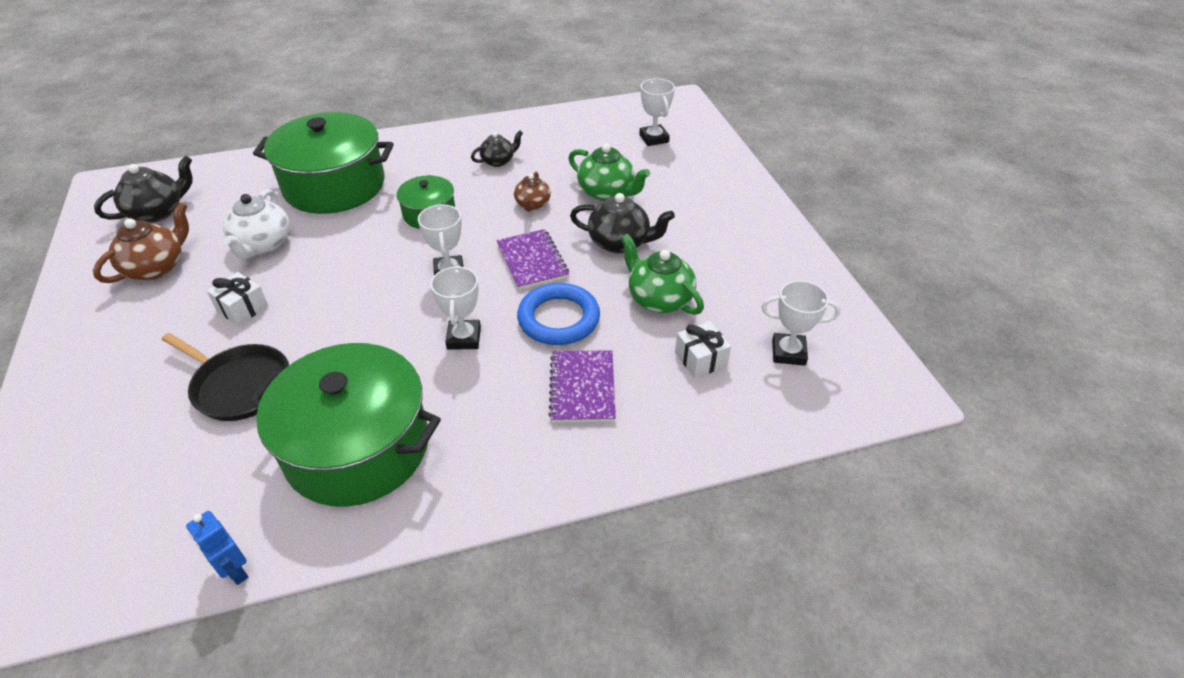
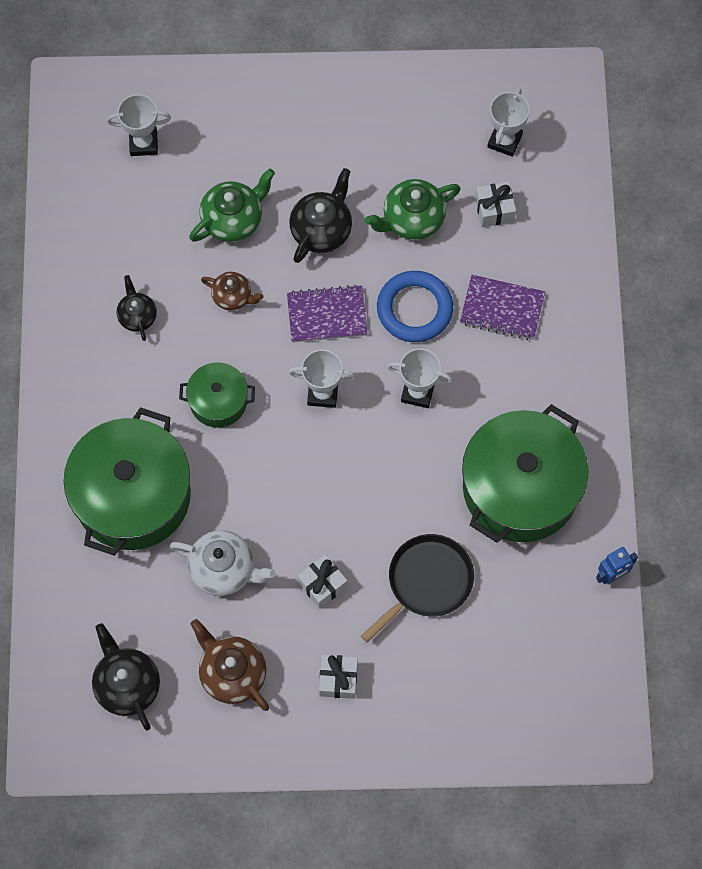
camera: 75 degrees left, 25 degrees up
(135, 338) = (338, 679): none -> white gift

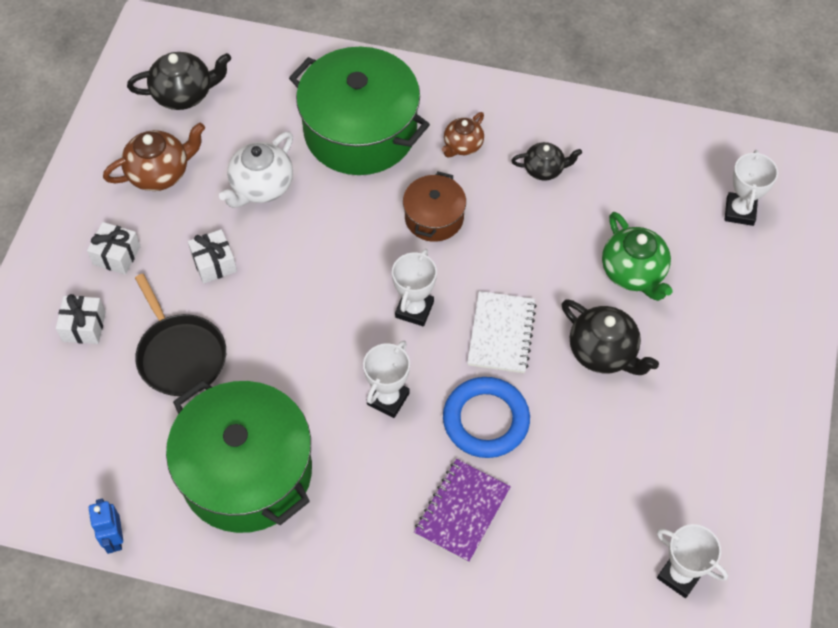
camera: 105 degrees right, 10 degrees down
(218, 401) = (434, 217): green pot -> brown pot
(233, 297) = (544, 253): brown teapot -> brown teapot (462, 145)
(327, 315) = (501, 333): purple notebook -> white notebook
(412, 219) = (596, 445): green teapot -> none
(494, 210) = (589, 537): white gift -> white gift (84, 326)

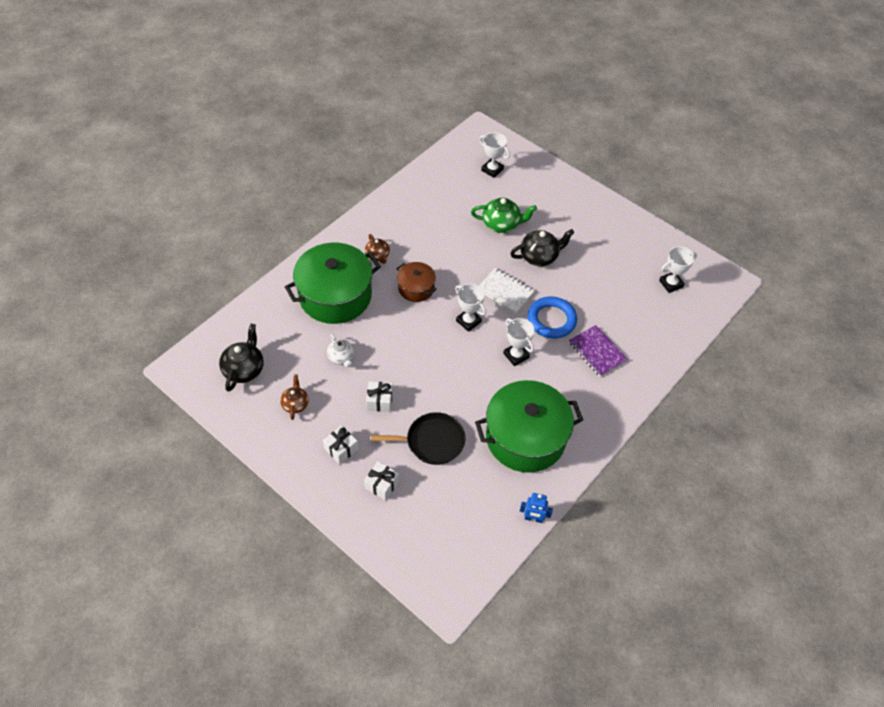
camera: 65 degrees left, 5 degrees down
(160, 173) = (295, 404): brown teapot -> brown teapot, size x0.63
(261, 186) = (341, 357): white teapot -> white teapot, size x0.63
(544, 169) = (417, 230): black teapot -> none

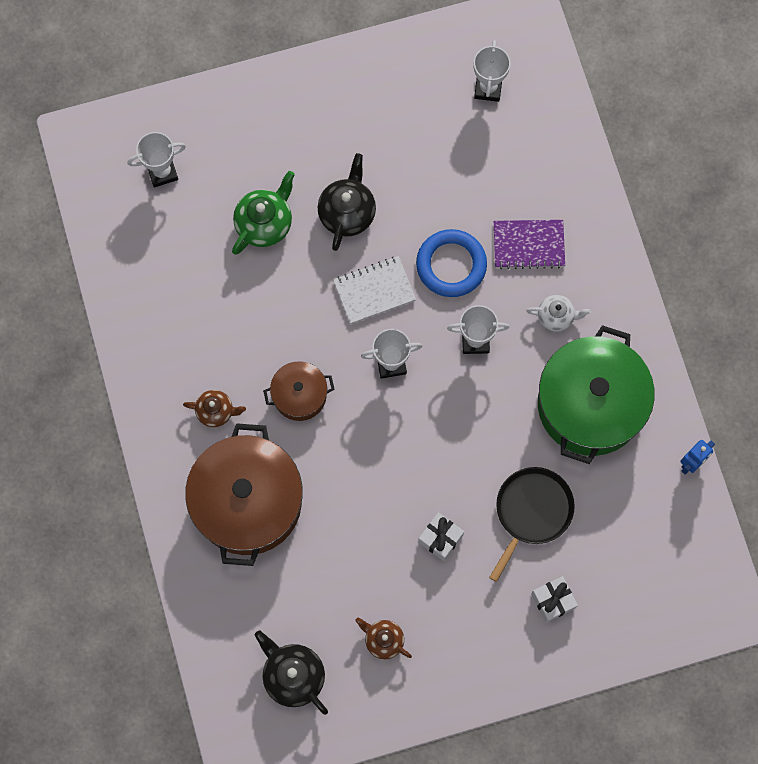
camera: 55 degrees left, 20 degrees up
(335, 296) = (247, 502): green pot -> brown pot
(341, 357) = (349, 548): white teapot -> white teapot (556, 316)
(341, 449) = (479, 620): white gift -> none

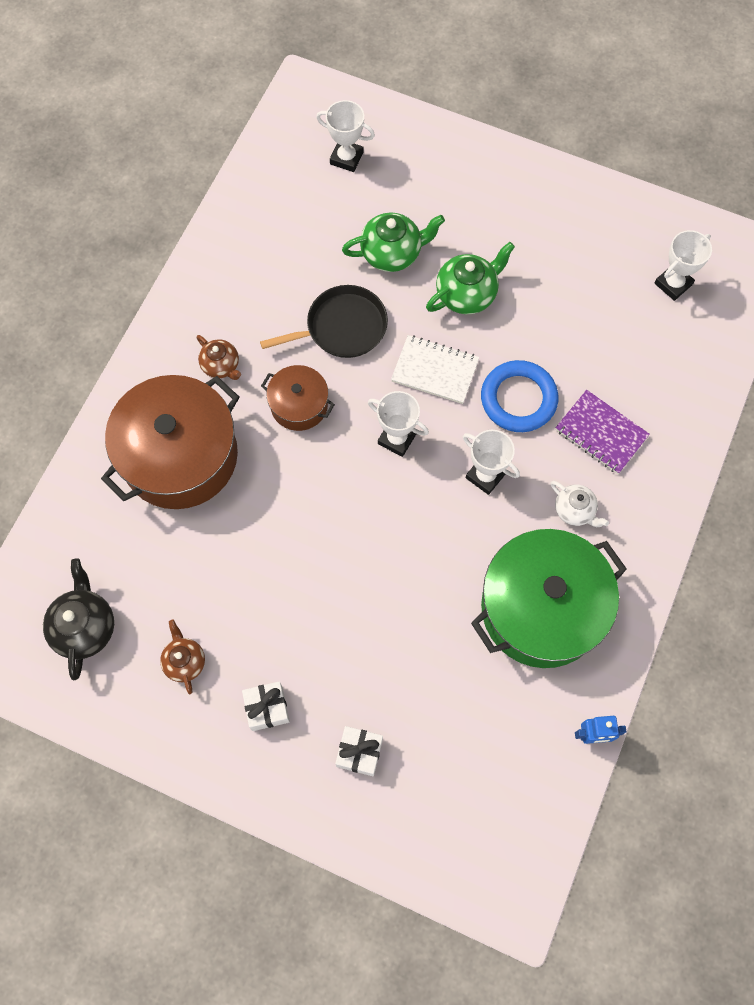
camera: 40 degrees right, 5 degrees down
(347, 213) = (467, 294): black teapot -> green teapot
(440, 538) = (309, 616): white gift -> white gift (267, 708)
(531, 511) = (408, 658): black pan -> black pan (342, 327)

